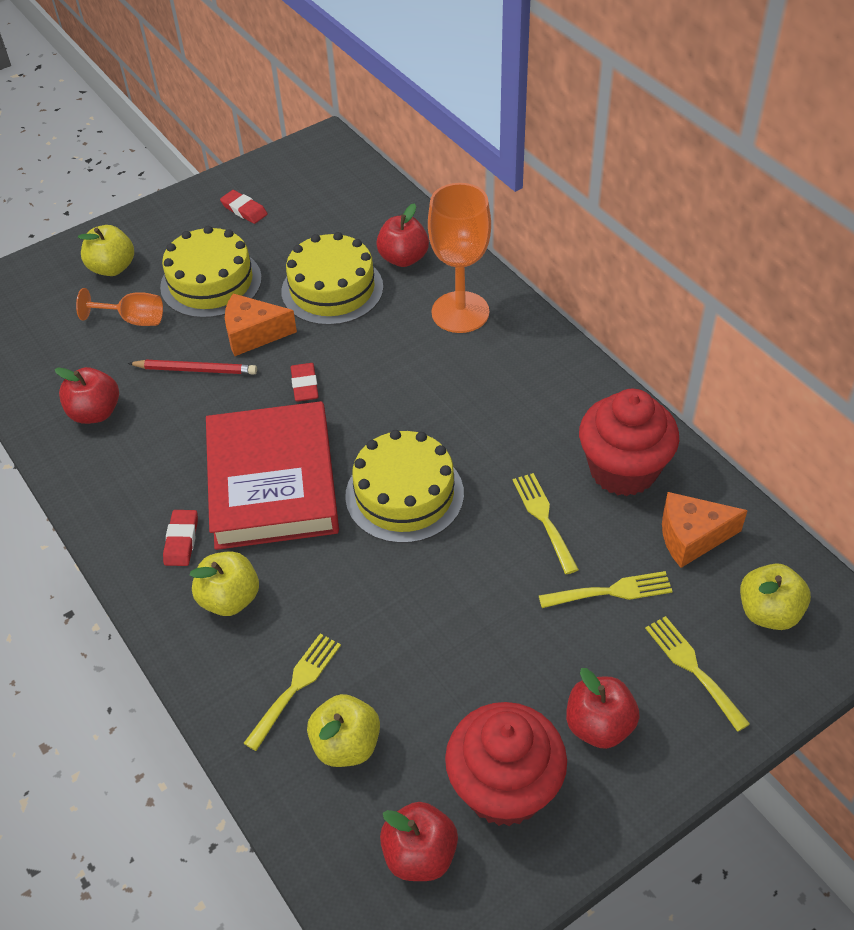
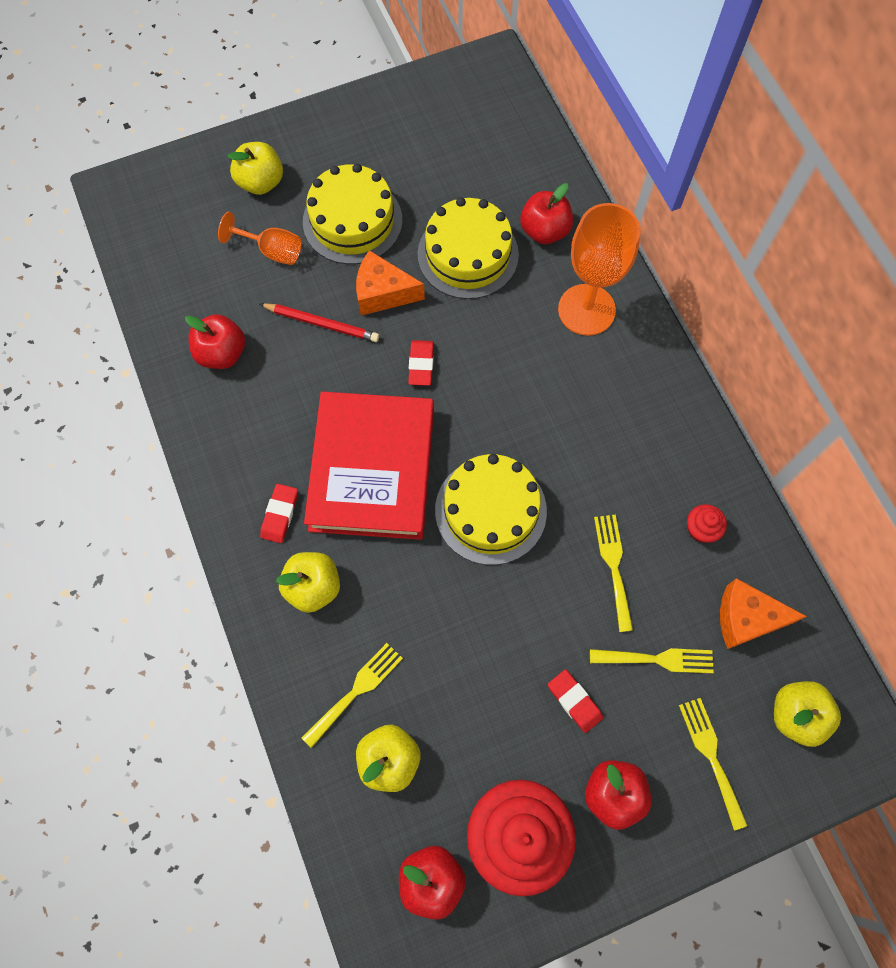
camera: 10 degrees right, 20 degrees up
(244, 210) = (399, 136): red eraser -> red eraser (574, 701)
(623, 470) = (700, 529): red cupcake -> red cupcake, size x0.42

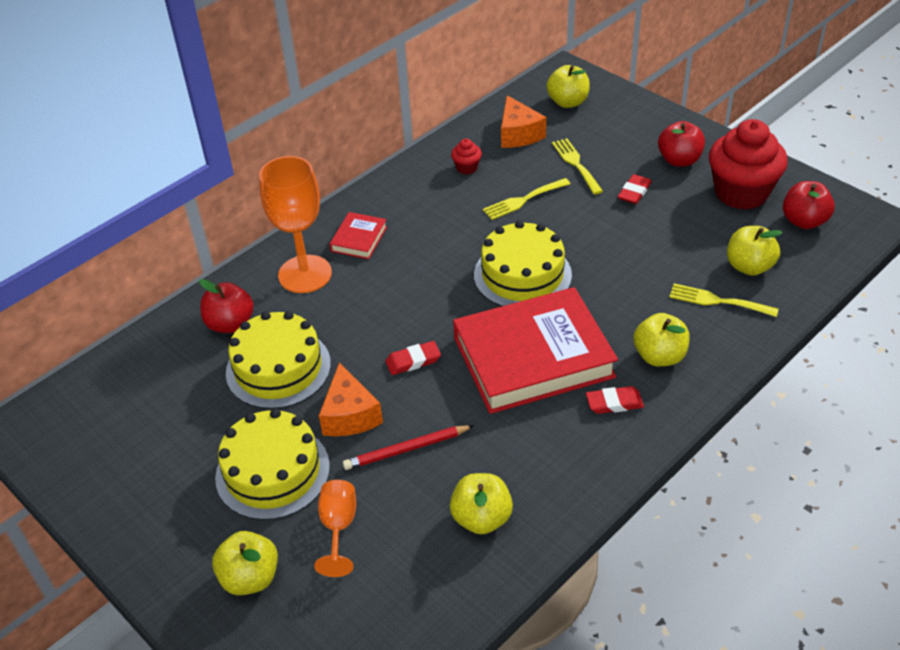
camera: 110 degrees left, 25 degrees down
(222, 353) = (481, 518): red apple -> yellow apple
(321, 324) = (406, 449): red pencil -> red pencil turned 105 degrees counterclockwise
(619, 374) = (359, 239): none -> red book
(711, 756) = (621, 128): yellow fork -> none

